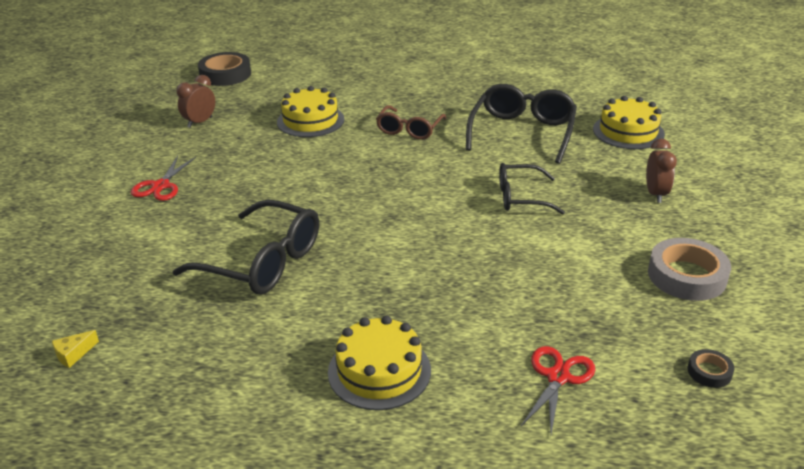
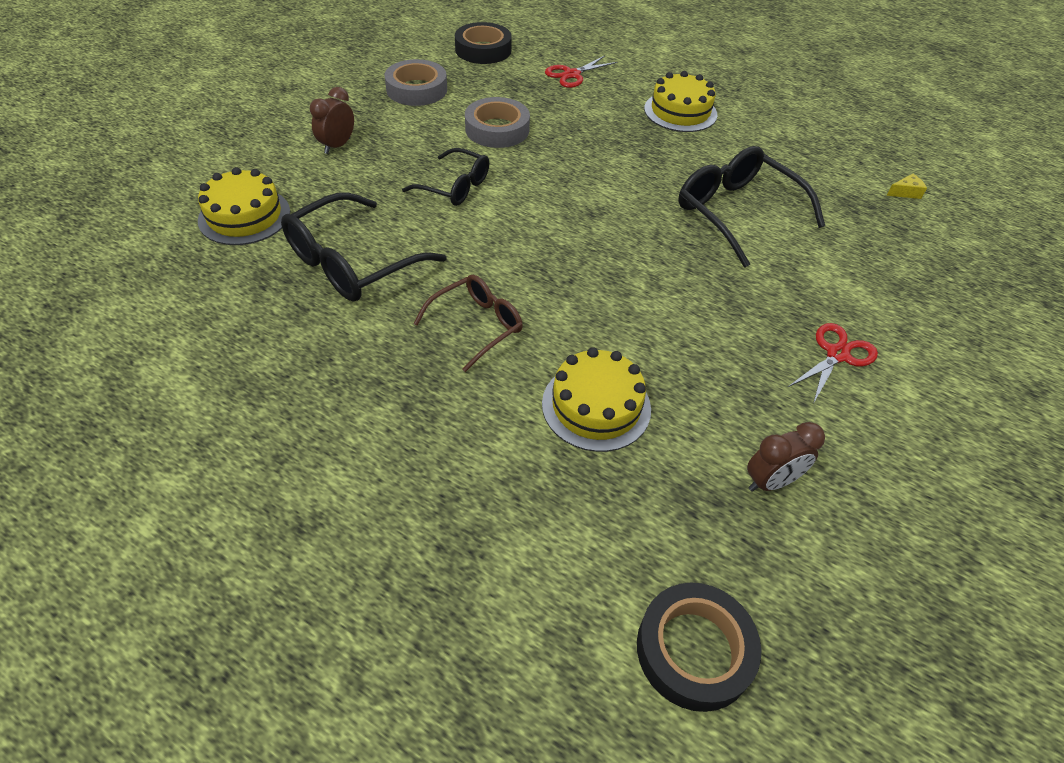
camera: 155 degrees left, 15 degrees up
(551, 262) = (497, 129): none -> grey tape
(709, 372) = (483, 50): black tape -> black tape, size x2.06

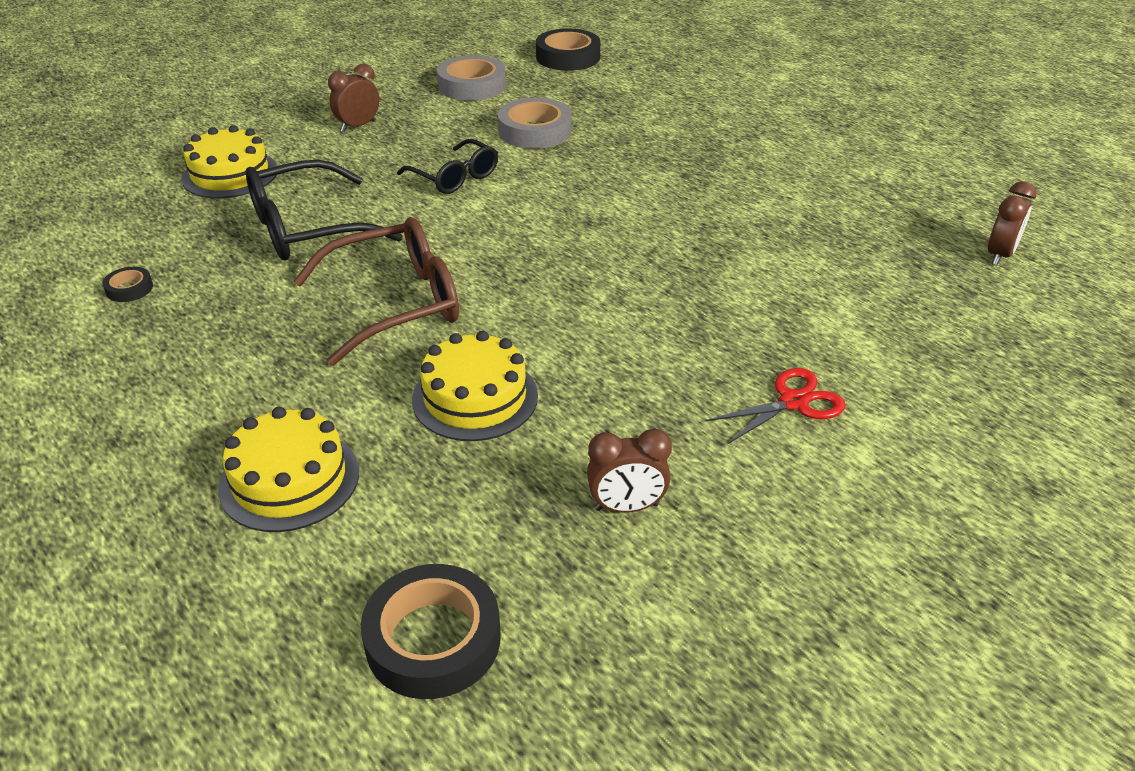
camera: 20 degrees right, 10 degrees down
(217, 359) = (129, 289): none -> black tape
(477, 325) = (396, 303): brown glasses -> brown glasses, size x1.59
(572, 74) = (653, 90): red scissors -> none
(680, 111) = (759, 139): yellow cake -> yellow cake (289, 479)
(736, 212) = (762, 245): black glasses -> none
(905, 192) = (999, 255): yellow cheese -> brown clock

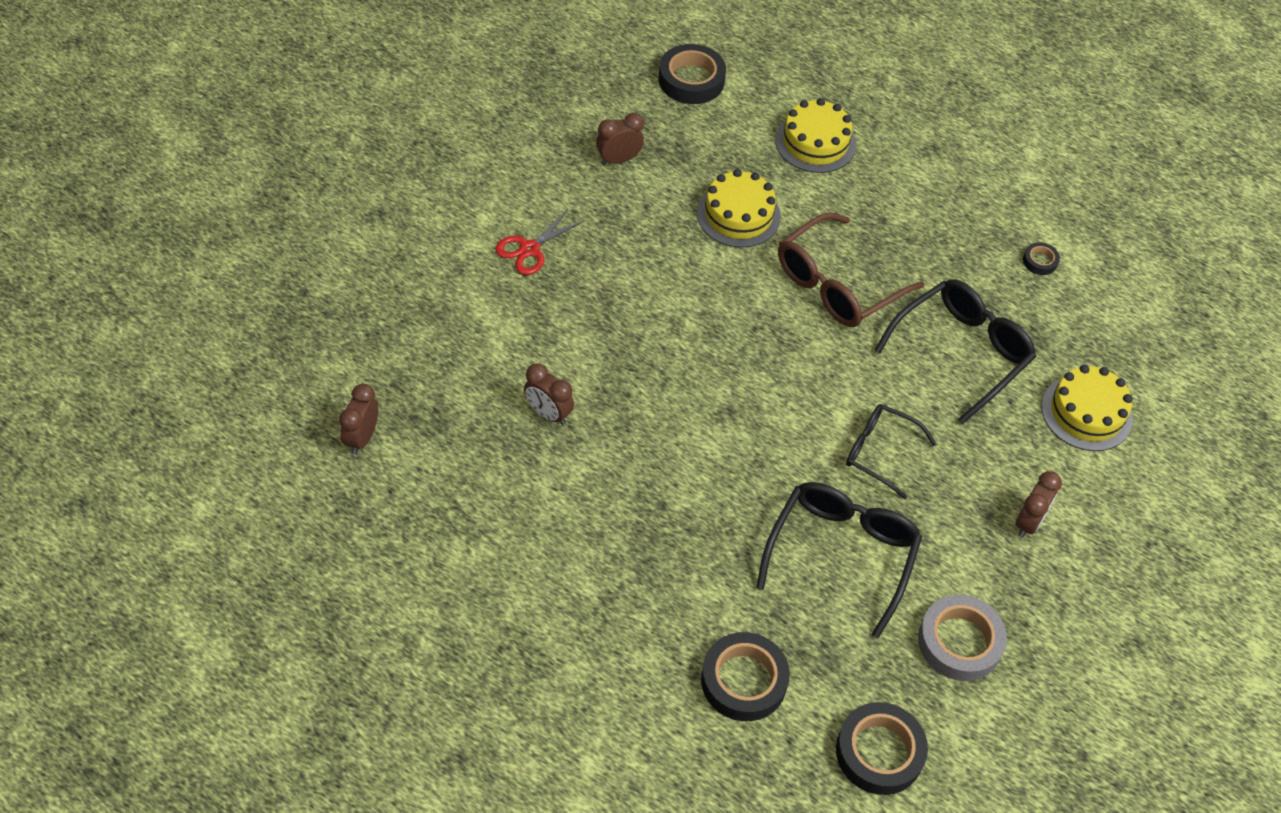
camera: 160 degrees right, 15 degrees up
(535, 131) = (841, 554): grey tape -> black glasses
(651, 90) = (744, 681): none -> black tape
(788, 245) = (548, 413): none -> brown clock

